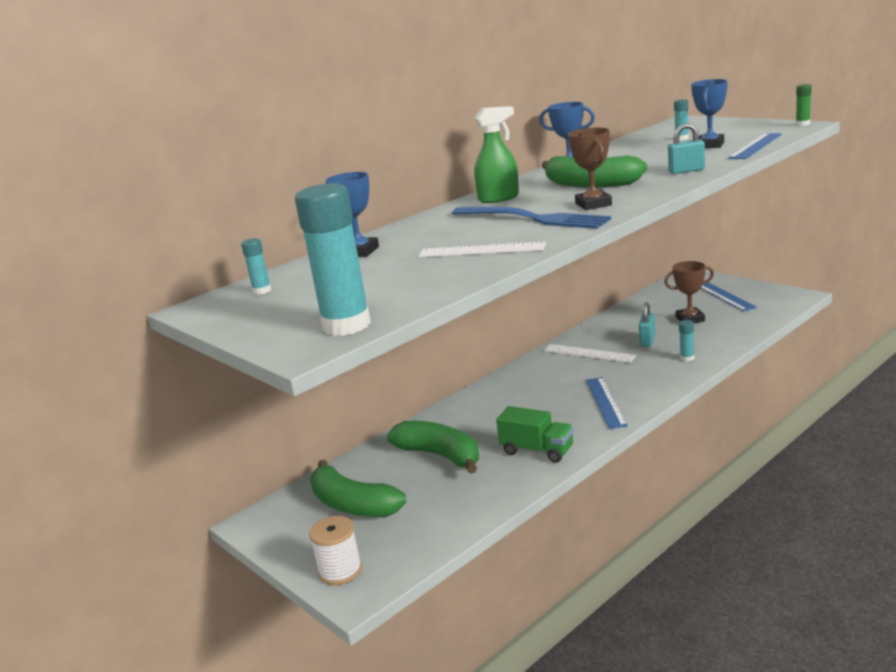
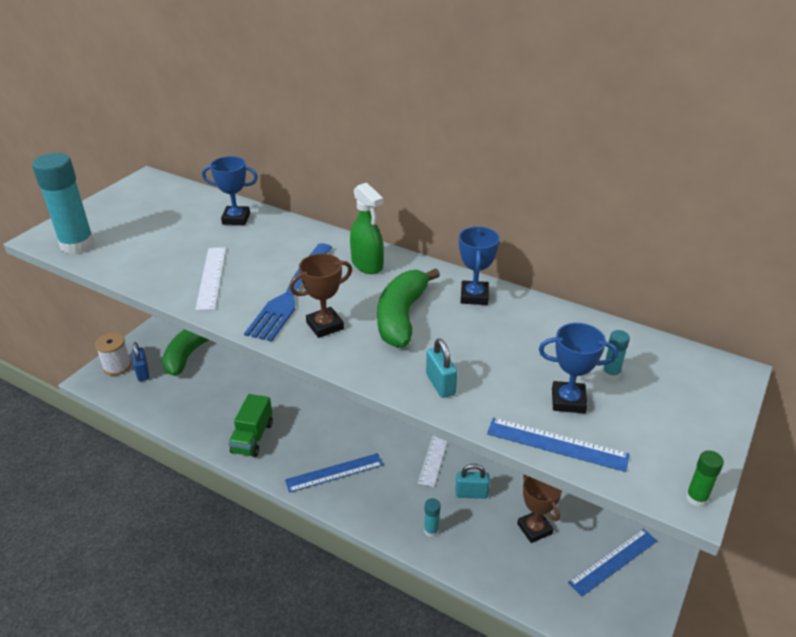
camera: 70 degrees right, 15 degrees up
(262, 291) = (166, 196): turquoise glue stick -> none
(370, 544) = (143, 372): none -> blue padlock
(440, 455) = (251, 382): green banana -> none

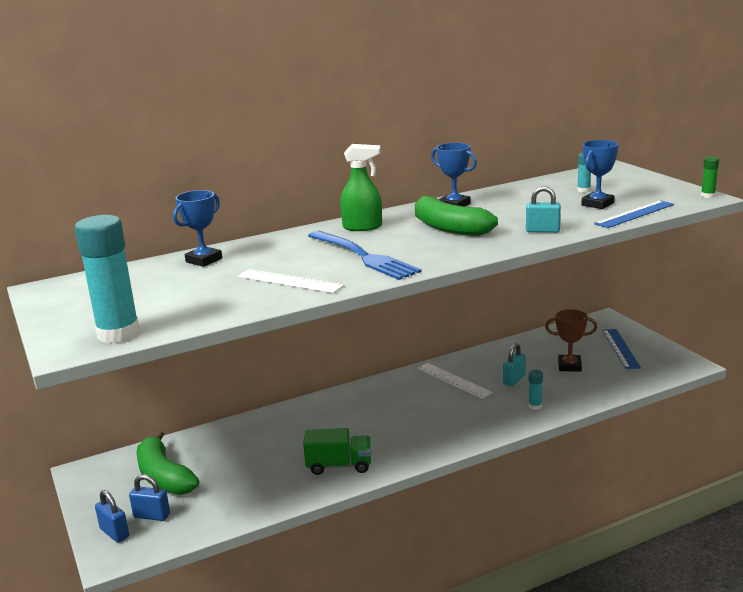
camera: 55 degrees left, 15 degrees down
(117, 366) = (114, 533): white spool -> blue padlock
(252, 438) = (339, 466): green truck -> green truck turned 45 degrees counterclockwise
(325, 326) = (426, 252): brown trophy -> none
(334, 472) = (430, 433): blue ruler -> none

